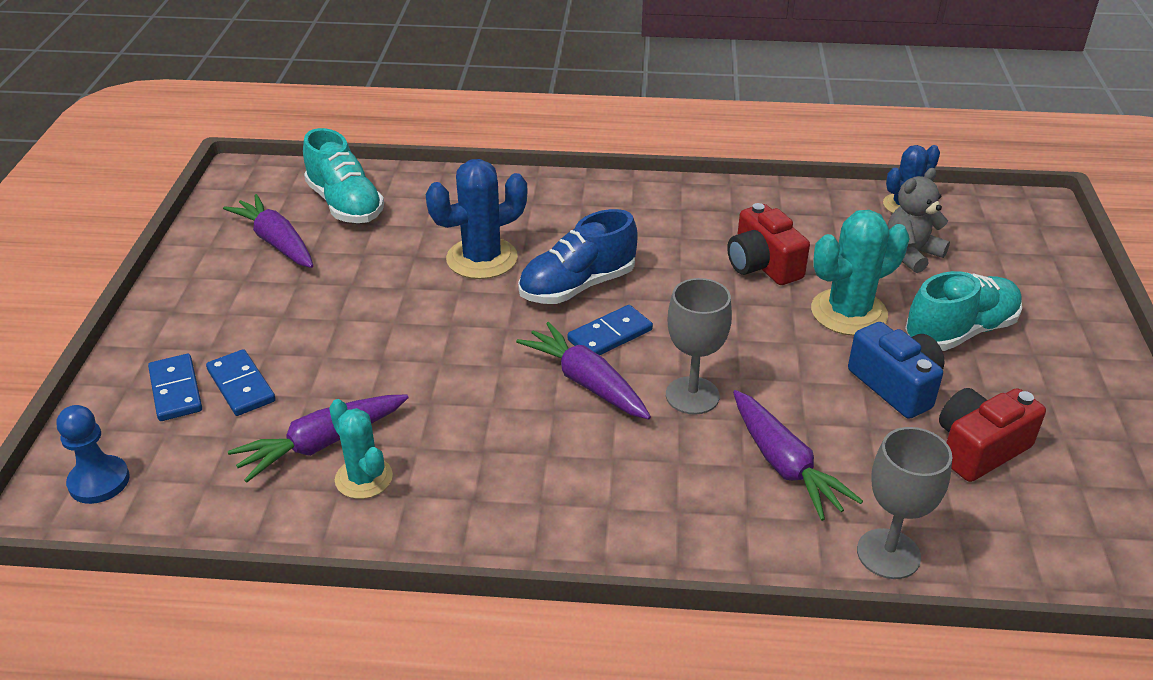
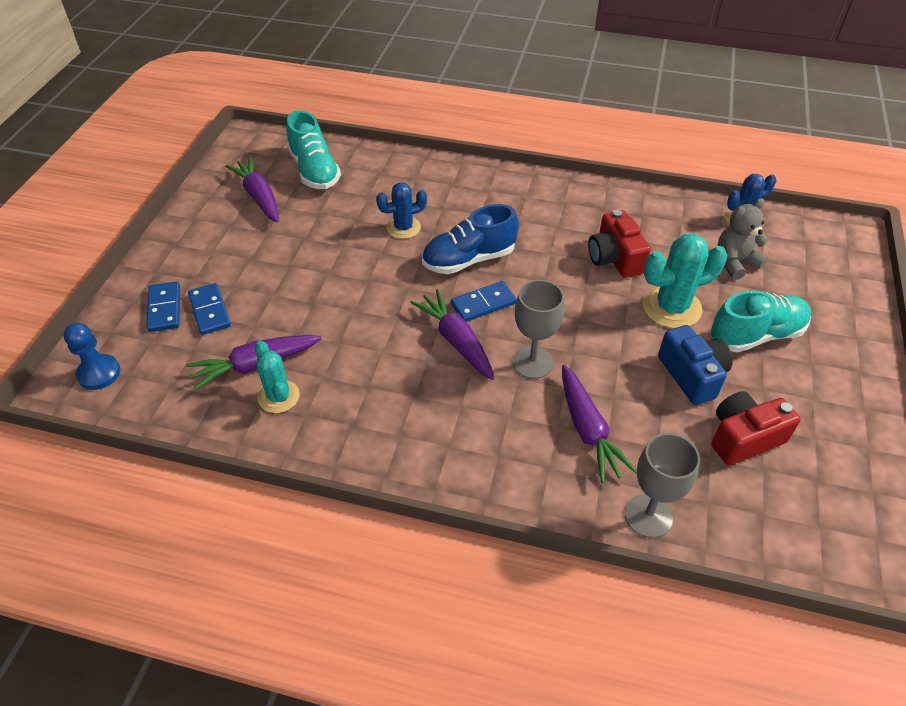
camera: 10 degrees right, 10 degrees up
(482, 259) = (403, 228): blue cactus -> blue cactus, size x0.64

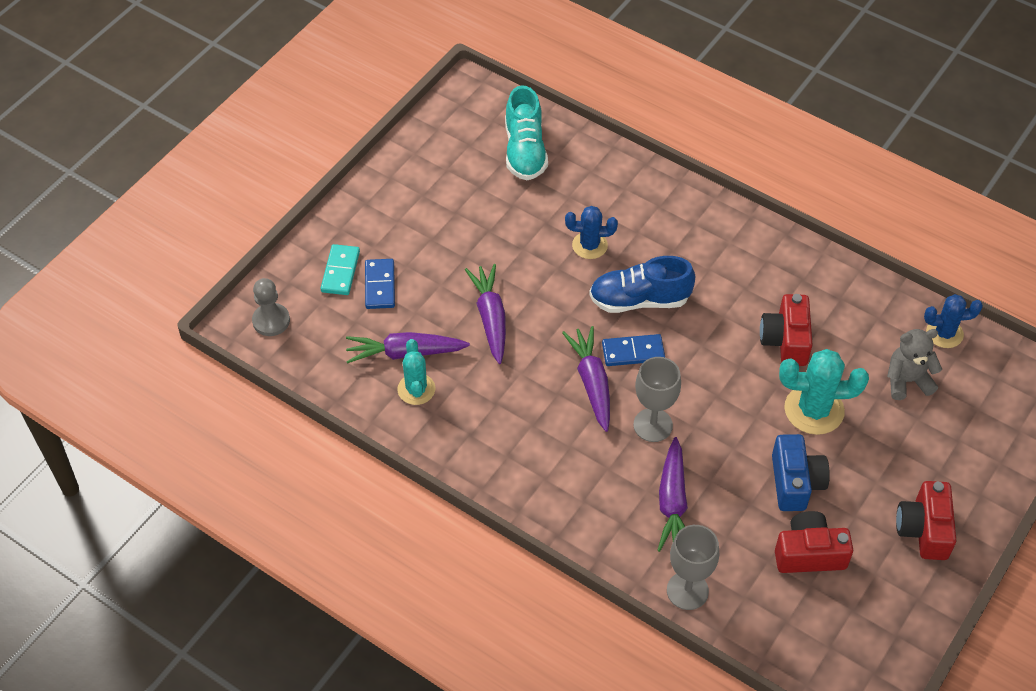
camera: 20 degrees right, 5 degrees up
(99, 373) = (271, 321): blue pawn -> grey pawn
(165, 308) = (340, 271): blue domino -> turquoise domino
(259, 196) = (460, 168): purple carrot -> purple carrot (490, 317)
(756, 335) = (881, 462): turquoise shoe -> none
(830, 382) = (924, 529): none -> red camera

